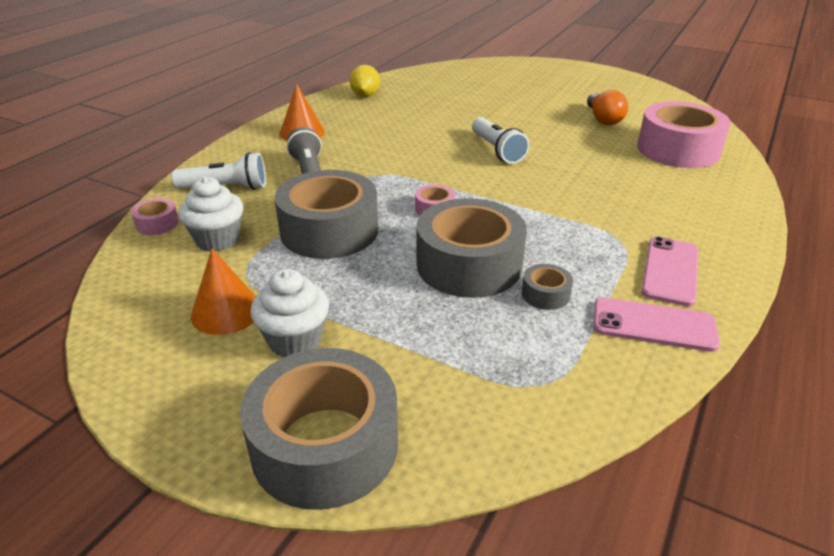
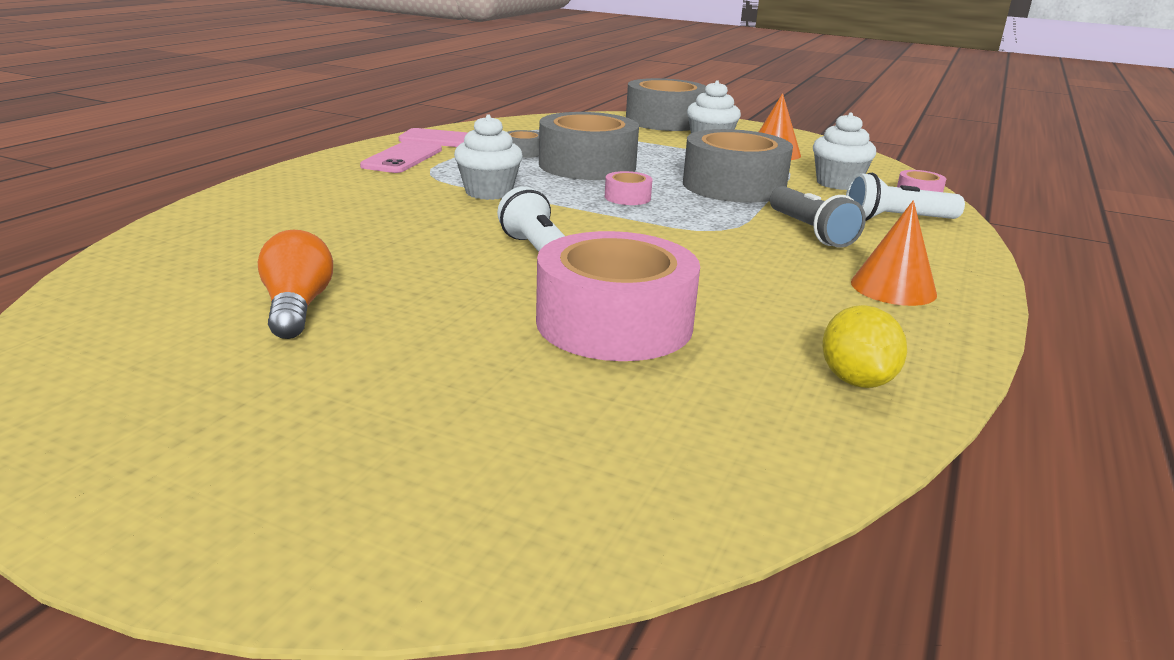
camera: 175 degrees right, 10 degrees down
(553, 212) = (488, 192): none -> white cupcake
(678, 149) = (228, 250): pink tape -> pink tape (614, 323)

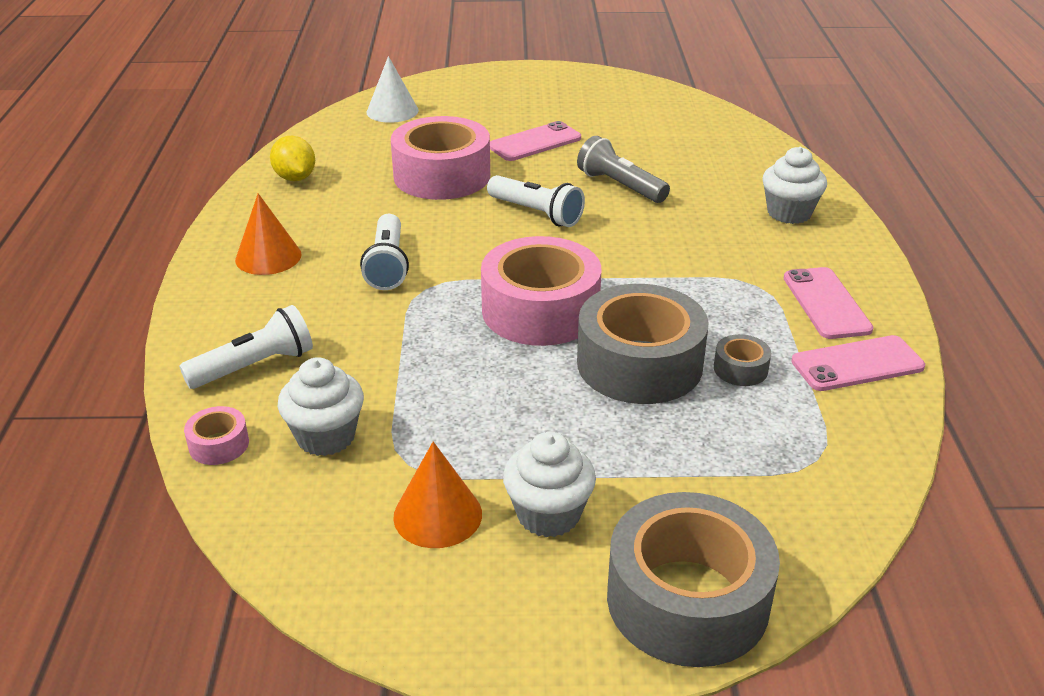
camera: 155 degrees right, 10 degrees up
(297, 308) = (614, 139): orange light bulb -> none
(416, 334) = (535, 142): none -> pink phone
(488, 192) = (665, 273): white cupcake -> white cupcake (789, 213)
(602, 489) = (392, 111): none -> white cone
(627, 197) = (540, 310): pink tape -> pink tape, size x2.34
(733, 186) = (449, 377): grey tape -> none
(750, 251) = (387, 265): none -> white flashlight
(810, 231) = (343, 311): grey flashlight -> grey flashlight (620, 186)

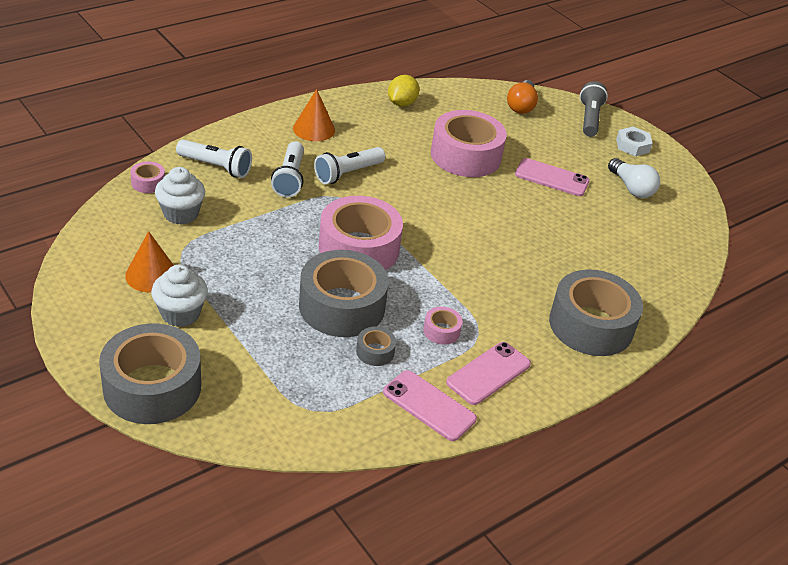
camera: 50 degrees right, 5 degrees up
(392, 111) = (521, 106): white cone -> orange light bulb
(529, 82) = (632, 146): none -> white nut
(536, 213) = (463, 209): white flashlight -> white flashlight (289, 178)
(595, 109) = (631, 188): none -> white light bulb
(620, 186) = (538, 234): grey flashlight -> grey flashlight (589, 119)
(735, 308) = (441, 331): none -> pink tape
(789, 213) = (591, 325): white cupcake -> grey tape

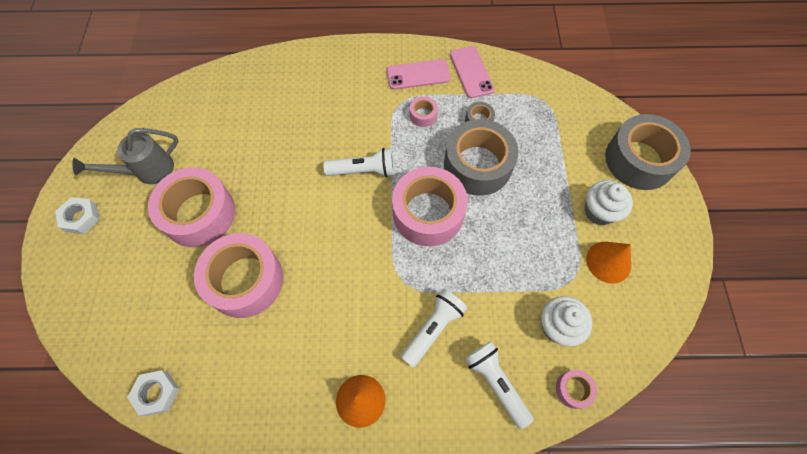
camera: 140 degrees left, 25 degrees up
(347, 173) = (374, 309): white flashlight -> white flashlight (363, 171)
(401, 103) = (232, 401): yellow lemon -> none
(455, 92) = (157, 393): none -> white nut
(521, 106) = (113, 331): orange light bulb -> none
(551, 178) = (199, 214): pink phone -> pink tape
(589, 119) = (71, 275): grey flashlight -> none
(591, 325) = (321, 75): grey tape -> none
(631, 188) = (148, 170): white light bulb -> grey watering can

